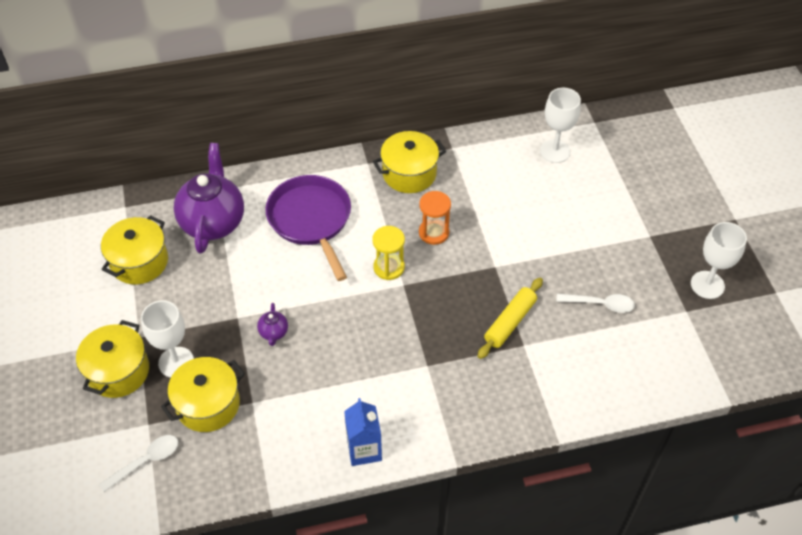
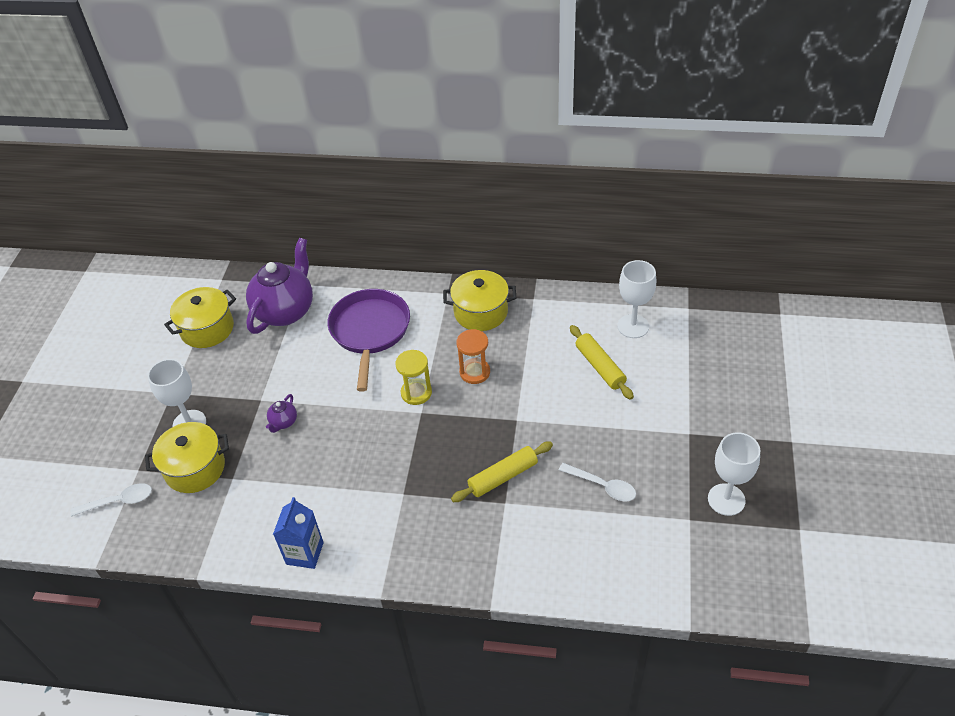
camera: 25 degrees right, 5 degrees down
(118, 371) = (139, 417): yellow pot -> none
(544, 196) = (600, 367): none -> yellow rolling pin

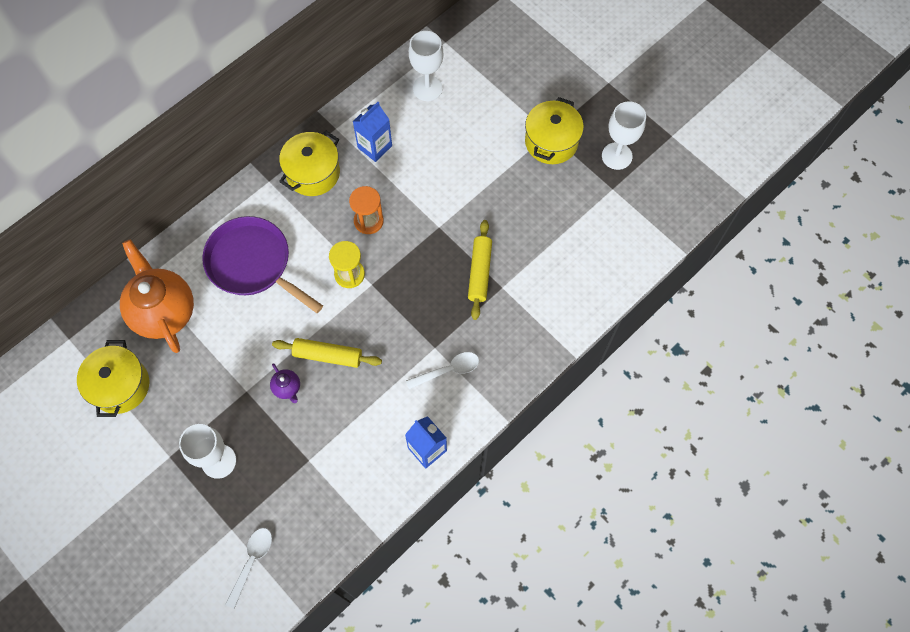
camera: 55 degrees left, 20 degrees up
(195, 468) = (272, 483): yellow pot -> yellow pot (551, 142)
(285, 311) = (164, 311): purple teapot -> orange teapot
(543, 331) = (375, 147): none -> blue carton
(600, 367) = (443, 138): yellow rolling pin -> yellow rolling pin (328, 355)
(602, 486) = (542, 218): white spoon -> white spoon (447, 370)

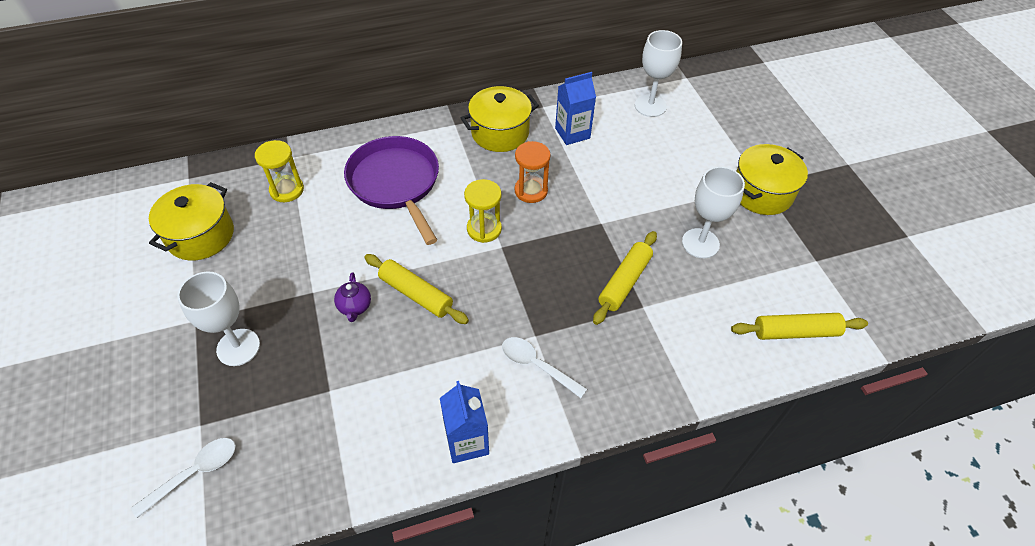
camera: 25 degrees right, 15 degrees down
(164, 311) = (287, 190): orange teapot -> yellow hourglass
(447, 370) = (537, 366): white spoon -> white spoon turned 150 degrees counterclockwise
(617, 156) = (833, 232): white goblet -> white goblet (700, 243)
(617, 258) = (795, 332): none -> yellow rolling pin

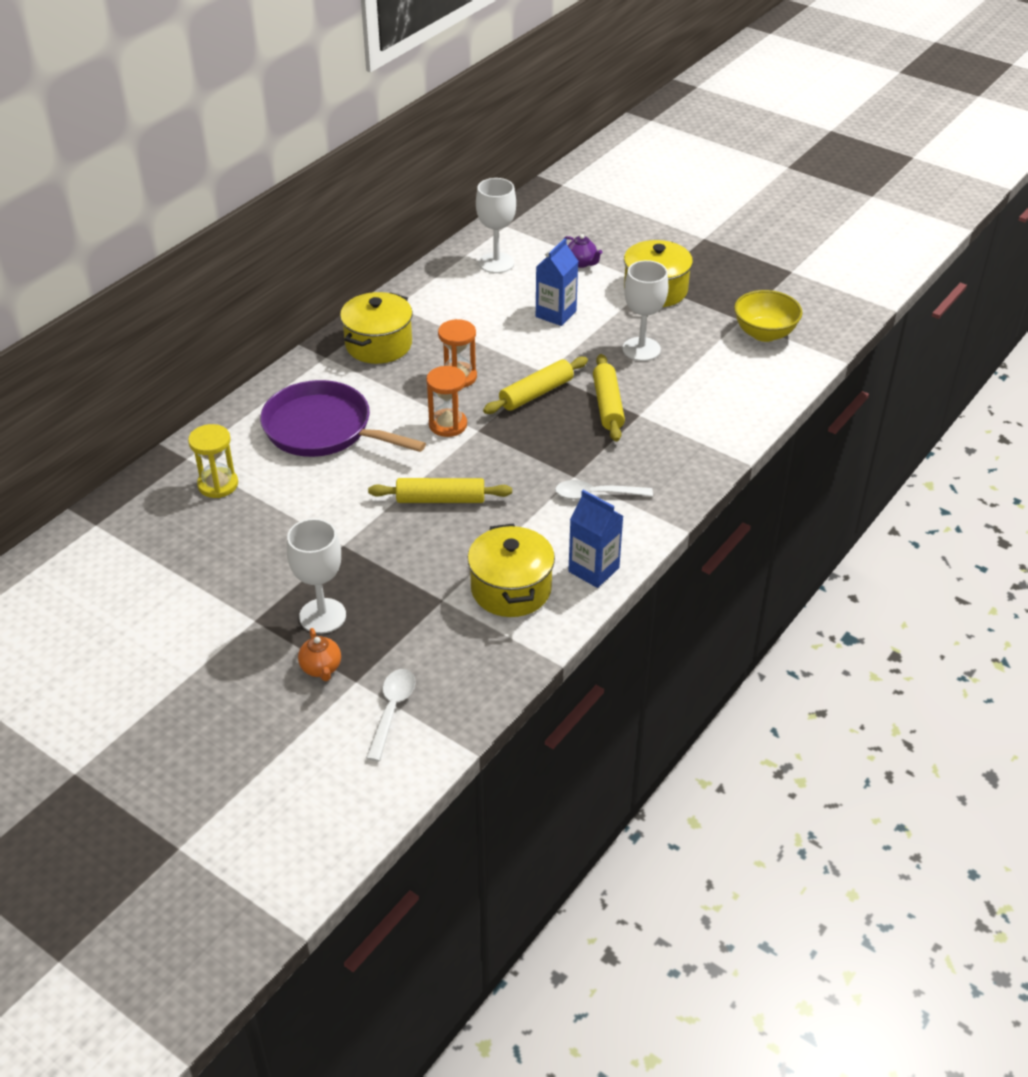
camera: 35 degrees left, 10 degrees down
(191, 395) = (321, 668): none -> orange teapot
(201, 235) = (174, 560): yellow pot -> yellow pot (511, 589)
(355, 307) = (396, 535): purple teapot -> purple teapot (581, 263)
(484, 229) = (448, 425): yellow hourglass -> orange hourglass
(572, 133) = (448, 315): blue carton -> blue carton (556, 314)
(795, 332) = (767, 375): yellow rolling pin -> yellow rolling pin (536, 393)
(828, 287) = (764, 333): none -> yellow bowl

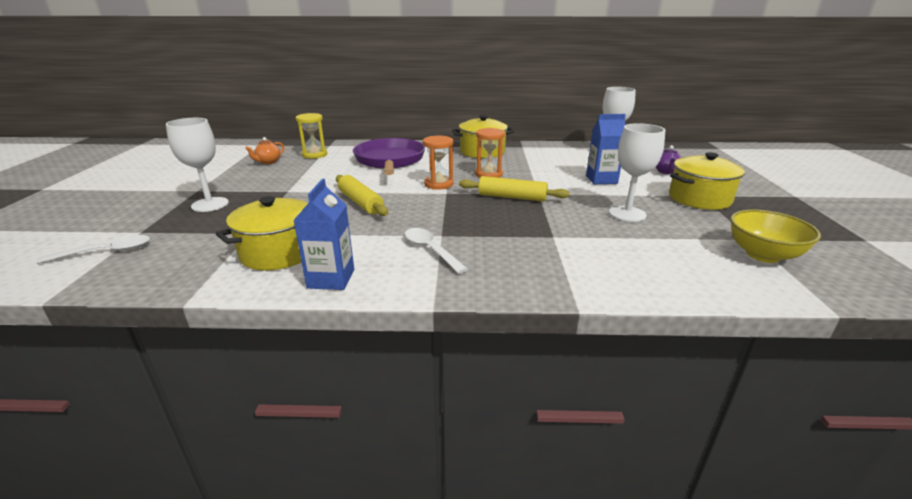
camera: 55 degrees right, 15 degrees down
(321, 668) = (152, 218): orange teapot -> orange teapot (268, 162)
(607, 405) = (542, 222): yellow rolling pin -> none

